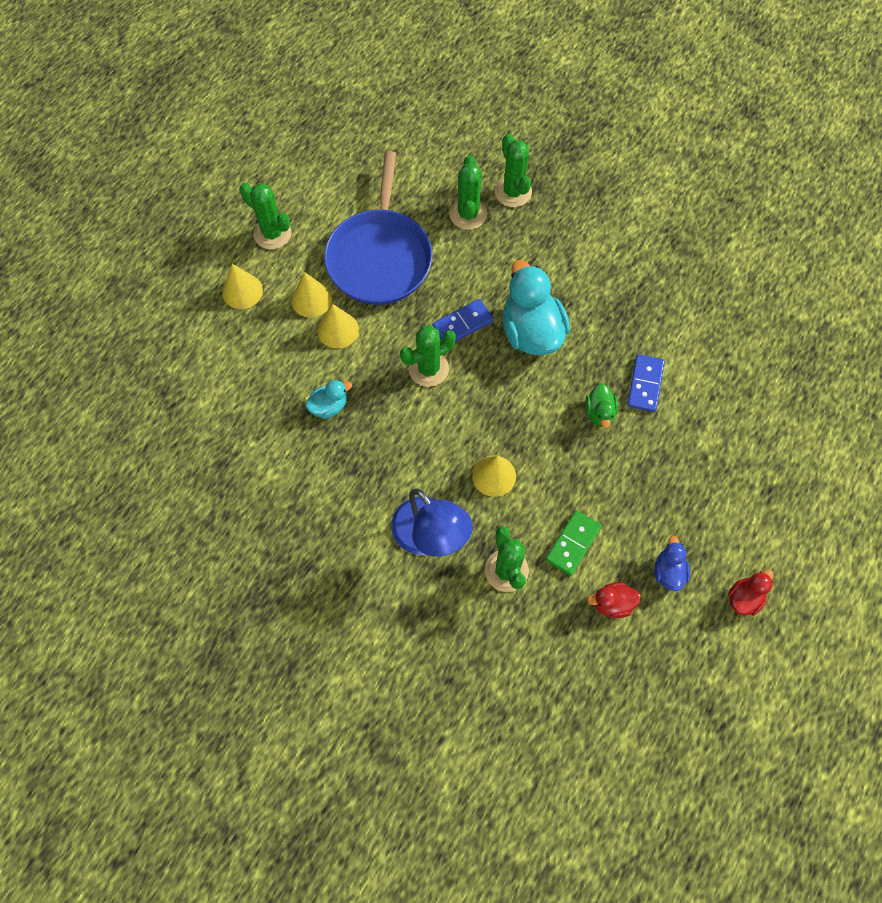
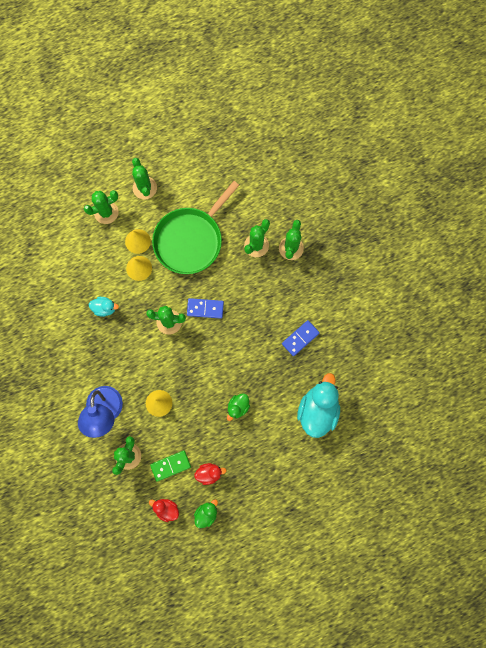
camera: 35 degrees right, 10 degrees up
(242, 291) = (106, 212): yellow cone -> green cactus
(380, 257) = (190, 240): blue pan -> green pan
(531, 332) = (237, 338): turquoise duck -> turquoise duck (318, 410)
(645, 384) = (274, 408): blue domino -> blue domino (300, 338)
(668, 571) = (206, 513): blue duck -> green duck
(744, 598) = (233, 554): red duck -> red duck (209, 473)

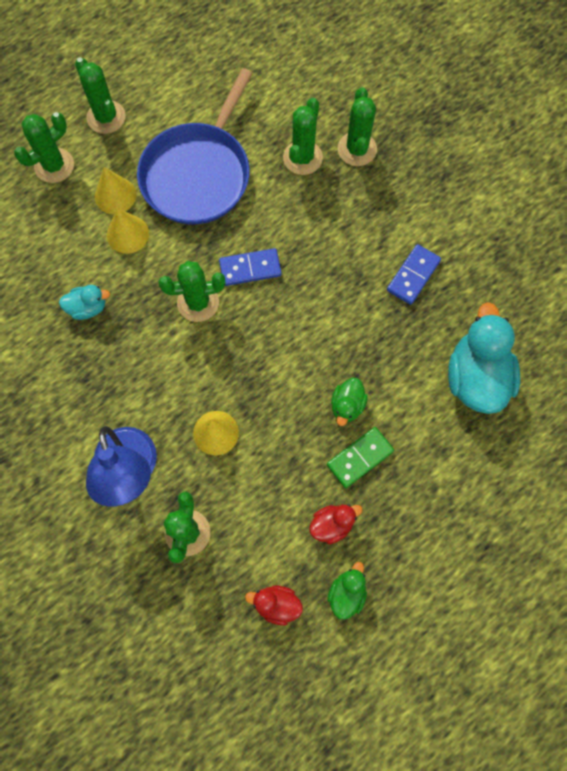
camera: 15 degrees left, 5 degrees down
(170, 466) = (264, 529): green domino -> green domino (360, 458)
(190, 240) = (198, 174): green pan -> blue pan

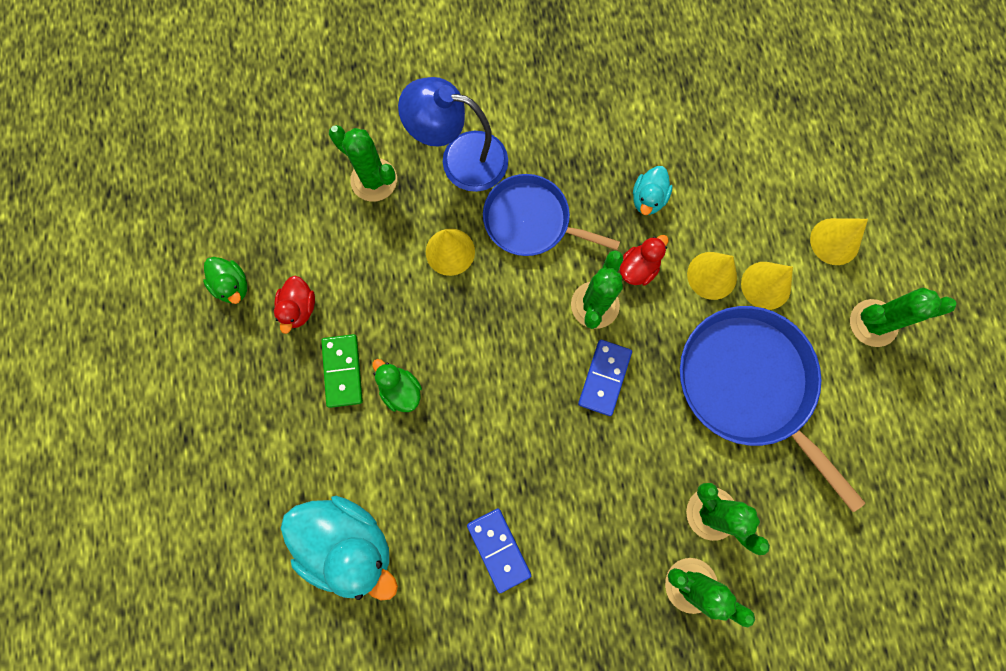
camera: 120 degrees right, 5 degrees up
(54, 166) = (834, 241): green cactus -> yellow cone
(154, 385) = (531, 221): none -> blue pan
(276, 604) = (264, 221): red duck -> red duck (638, 268)

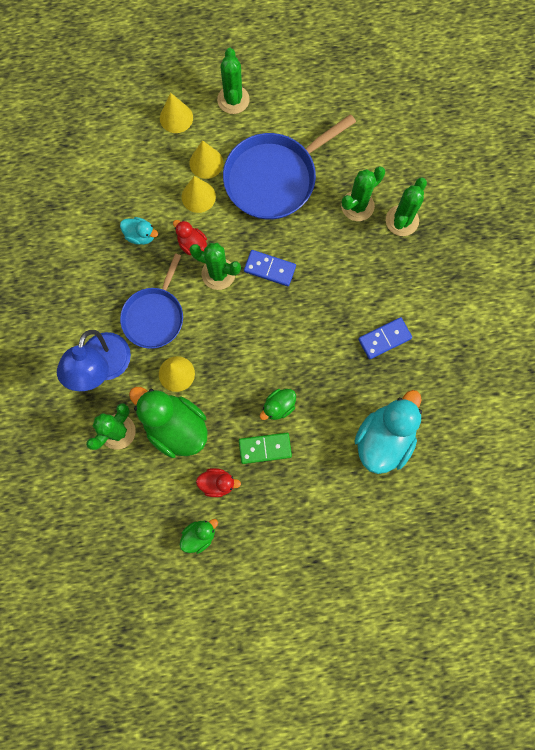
camera: 90 degrees left, 0 degrees up
(377, 252) = (175, 426): none -> green duck

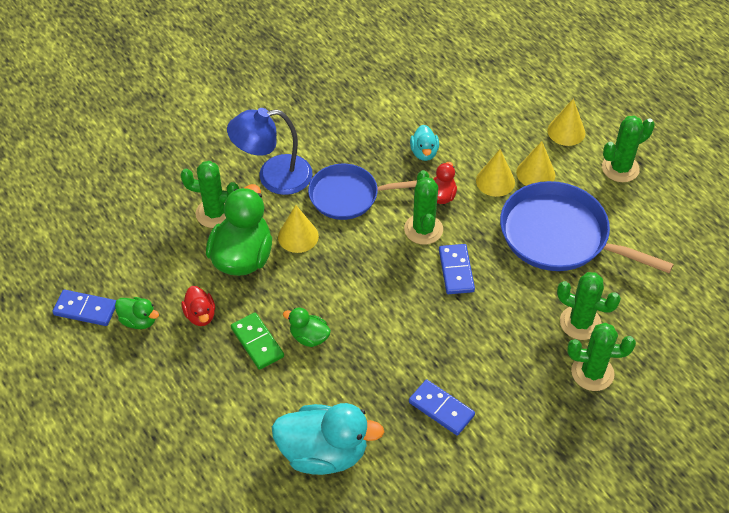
camera: 65 degrees right, 25 degrees down
(166, 576) = (85, 309): none -> blue domino

